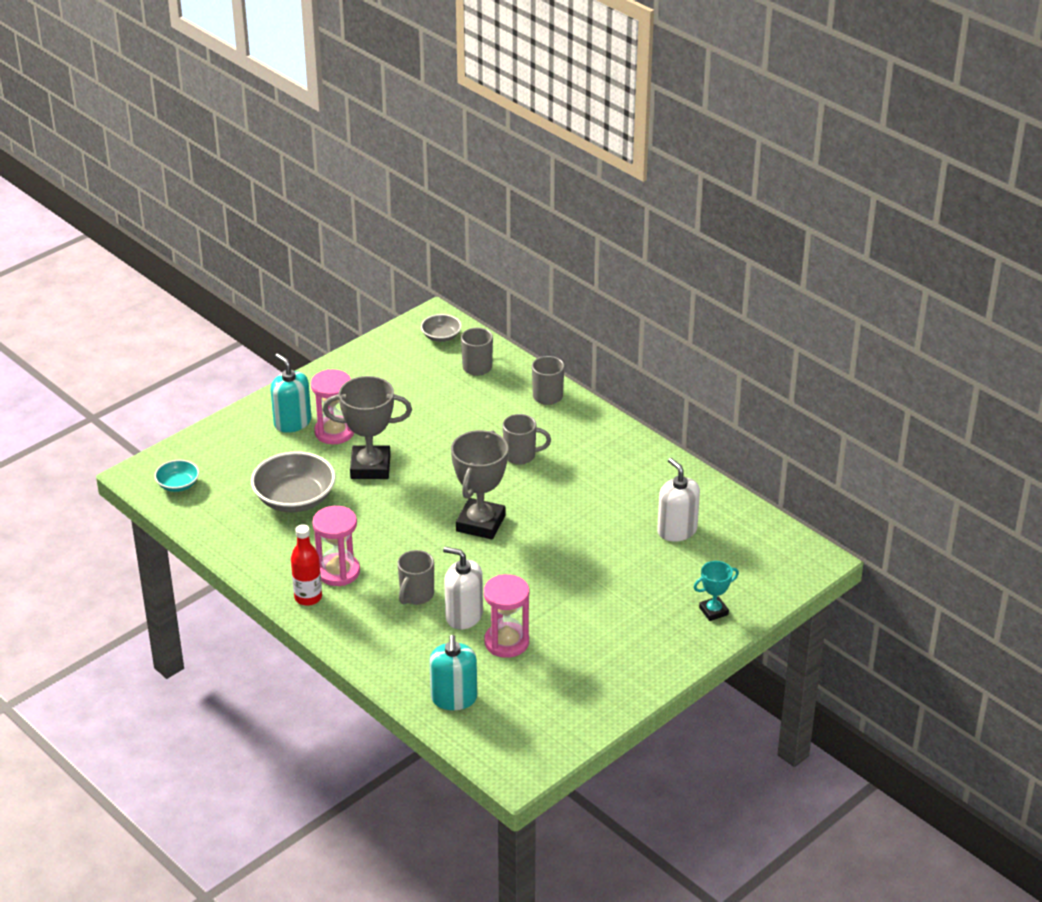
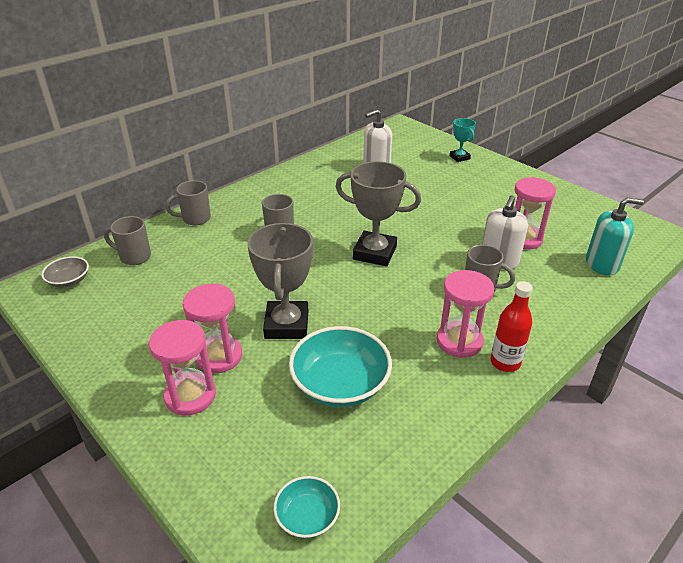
camera: 90 degrees left, 0 degrees up
(292, 422) = (190, 396): turquoise soap dispenser -> pink hourglass
(295, 499) = (340, 384): grey bowl -> turquoise bowl

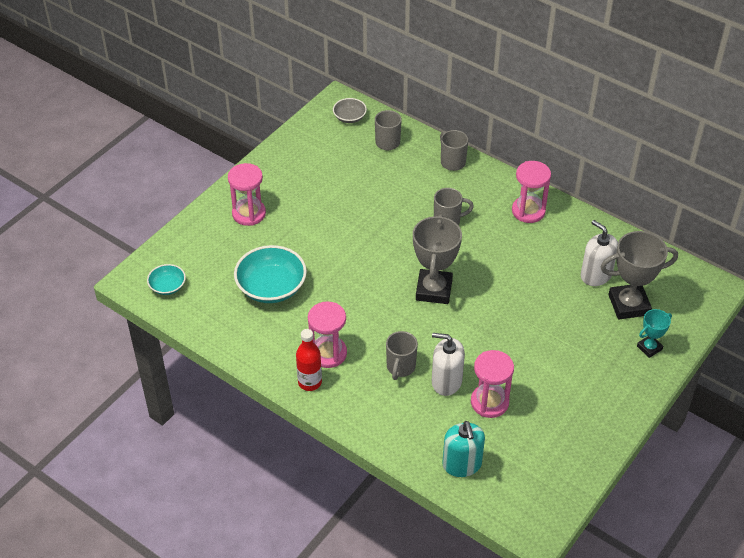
camera: 80 degrees right, 10 degrees up
(218, 356) = (287, 218): pink hourglass -> pink hourglass (528, 211)
(286, 325) = (326, 248): grey trophy -> grey trophy (629, 305)

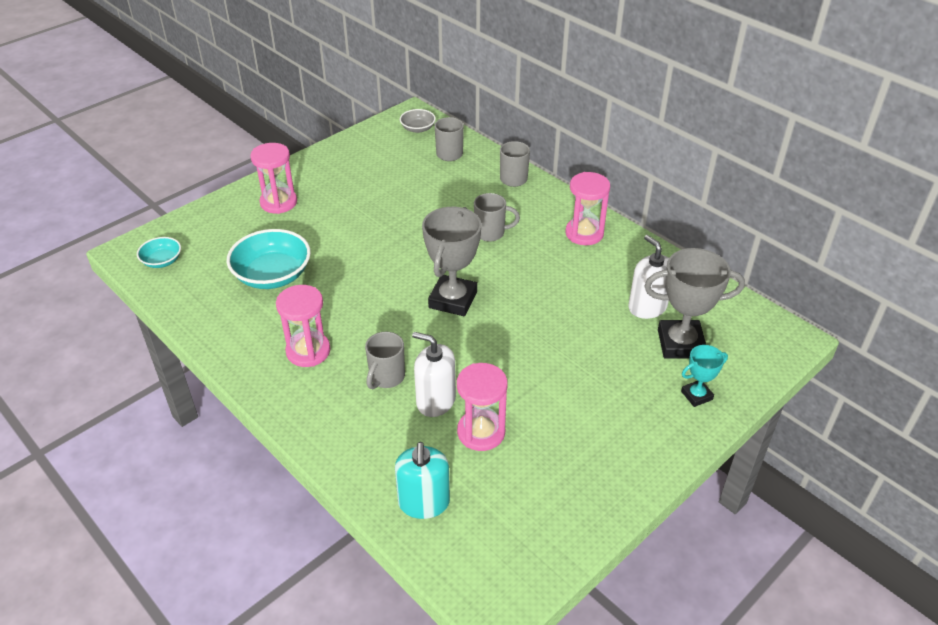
camera: 10 degrees right, 5 degrees down
(310, 382) = (274, 380): red bottle -> none

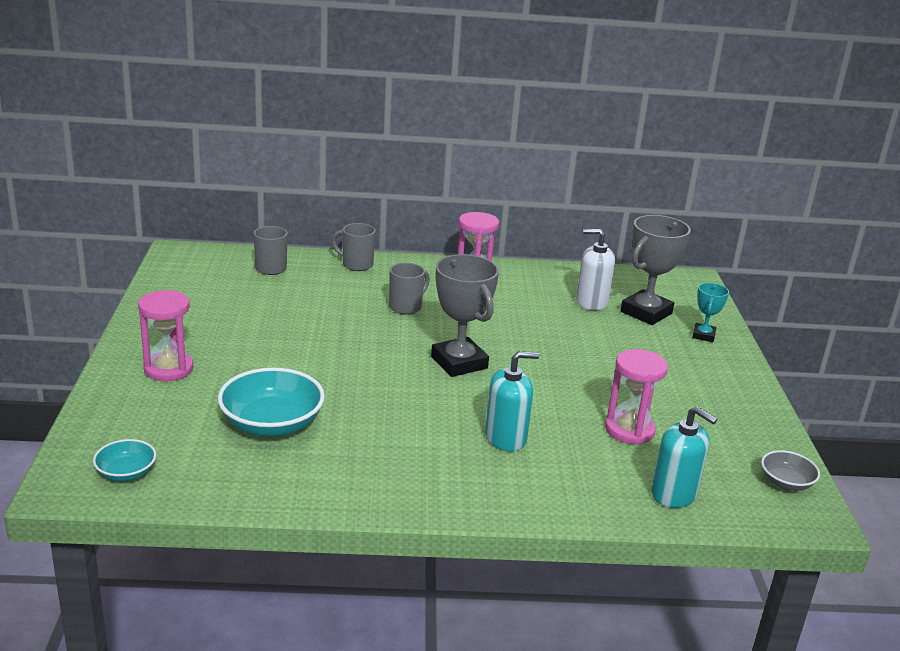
camera: 50 degrees left, 15 degrees down
(308, 351) = (411, 457): pink hourglass -> none
(386, 377) = (506, 438): grey mug -> turquoise soap dispenser
(418, 128) = (205, 261): grey bowl -> grey bowl (786, 482)
(435, 401) = (567, 430): white soap dispenser -> none

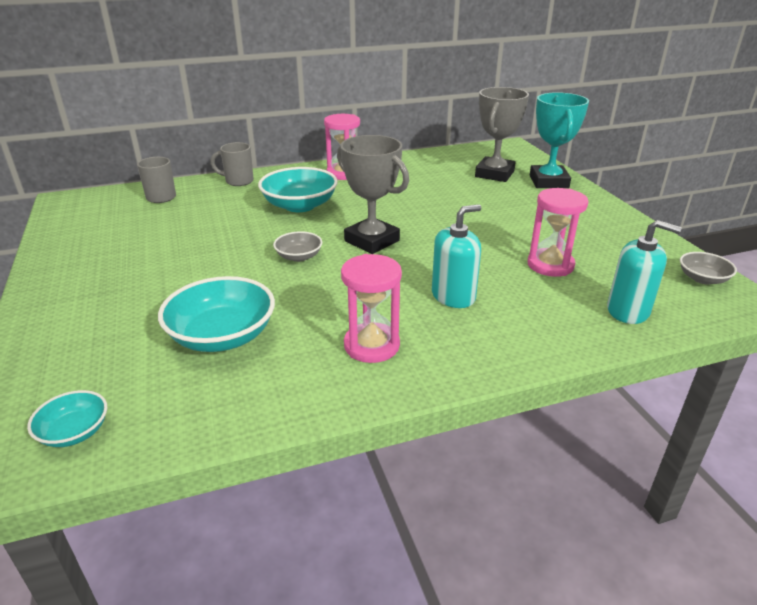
camera: 15 degrees left, 5 degrees up
(168, 369) = (89, 306): pink hourglass -> pink hourglass (371, 345)
(377, 363) = (299, 256): none -> grey bowl
(406, 307) = (300, 205): grey mug -> turquoise bowl
(591, 302) = (448, 174): white soap dispenser -> none
(703, 335) = (548, 182): turquoise trophy -> turquoise trophy, size x1.88

